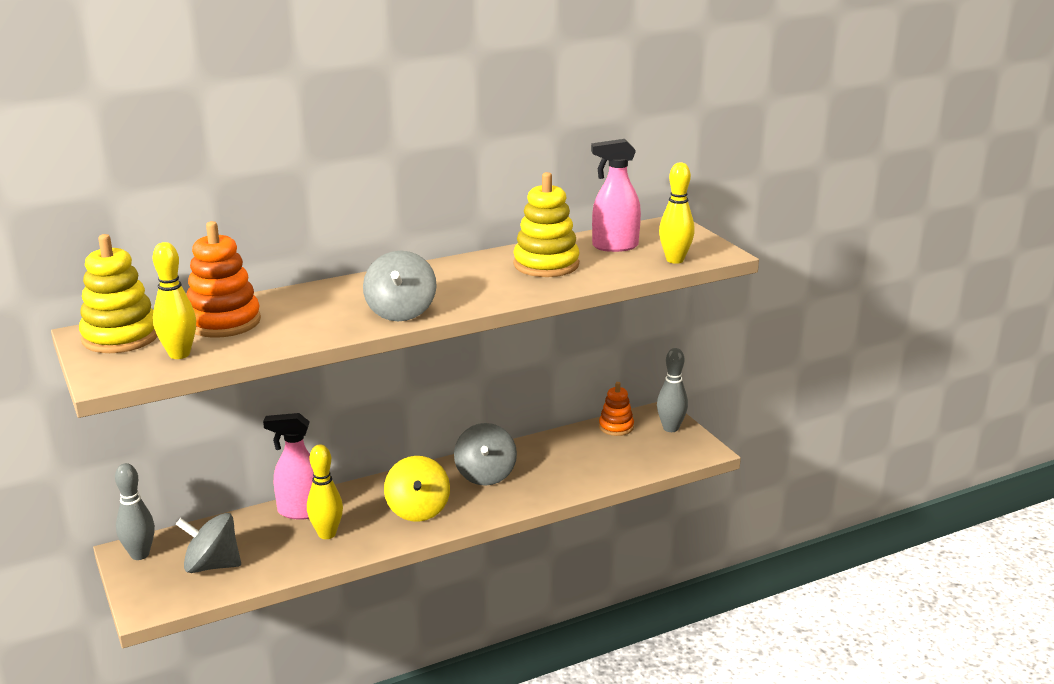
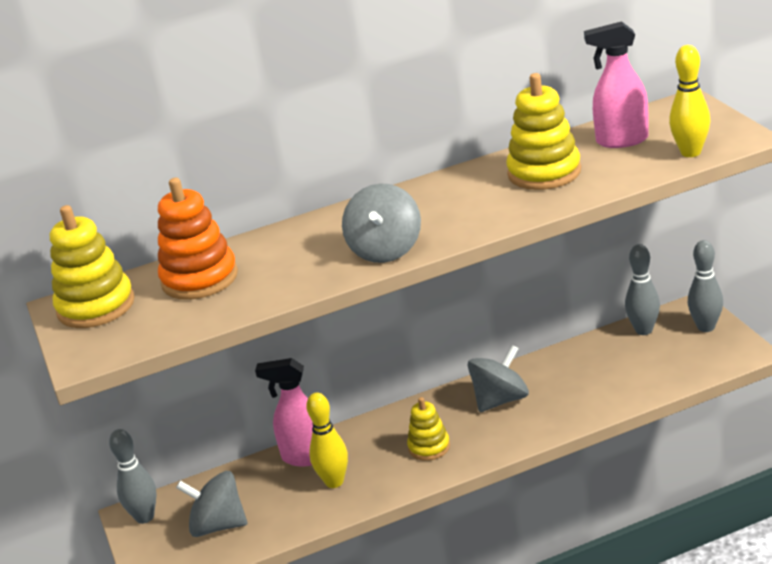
camera: 10 degrees right, 5 degrees up
(179, 354) = (156, 323): yellow bowling pin -> none
(418, 510) = (429, 447): yellow spinning top -> yellow stacking toy
(485, 475) = (500, 400): grey spinning top -> grey spinning top turned 135 degrees counterclockwise
(616, 427) = (643, 330): orange stacking toy -> grey bowling pin

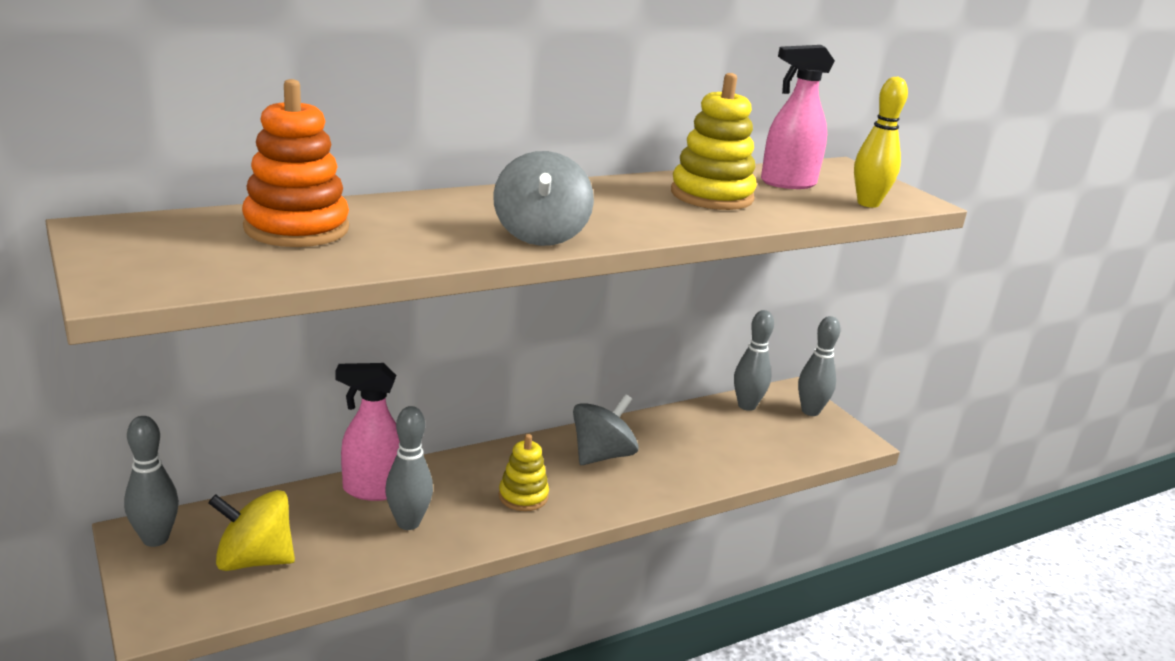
camera: 15 degrees left, 5 degrees down
(96, 306) = (147, 236): yellow stacking toy -> none
(218, 525) = (254, 560): grey spinning top -> yellow spinning top
(334, 482) = (408, 523): yellow bowling pin -> grey bowling pin

